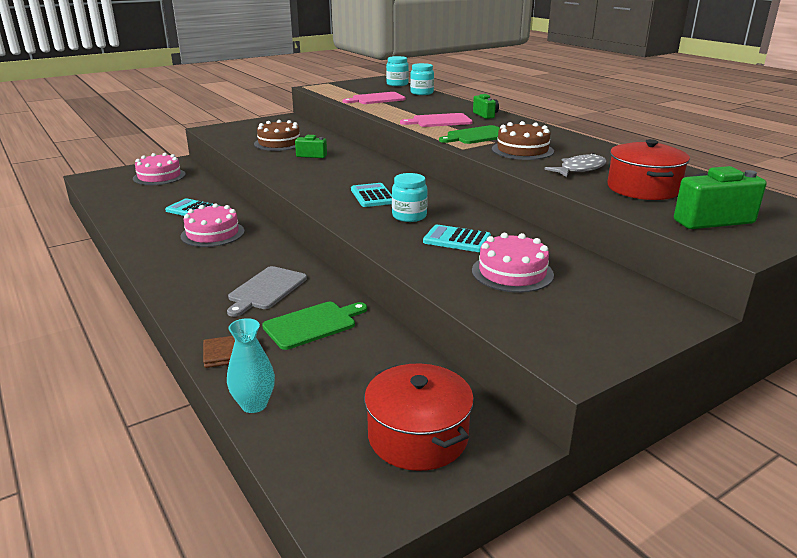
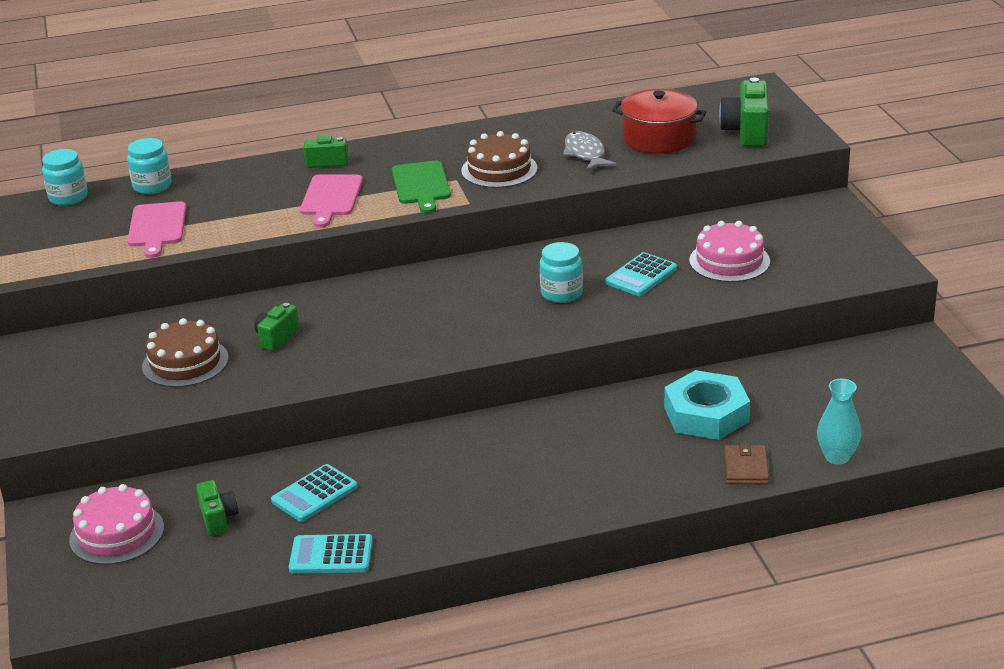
camera: 70 degrees left, 5 degrees up
(170, 193) = (218, 519): none -> green camera
(212, 233) = (421, 476): pink cake -> none
(266, 289) = (614, 439): grey cutting board -> none
(313, 324) = (706, 414): green cutting board -> turquoise nut
(372, 196) = (481, 308): turquoise calculator -> turquoise calculator (331, 555)
(417, 436) = (900, 380): red pot -> none

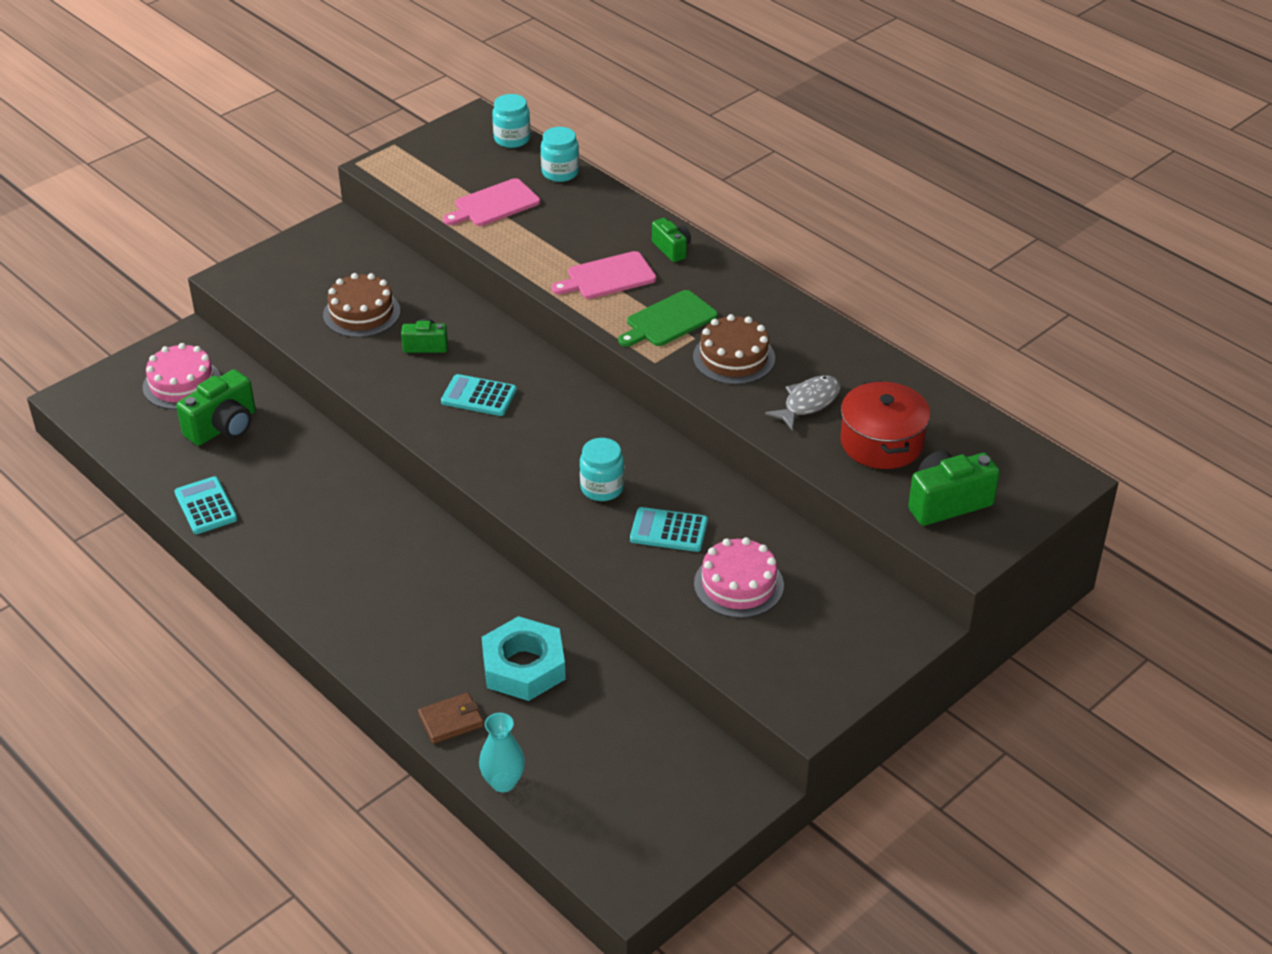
camera: 60 degrees right, 10 degrees up
(218, 519) = (223, 427): green camera -> green camera, size x1.68
(314, 494) = (279, 465): turquoise calculator -> turquoise calculator (479, 396)

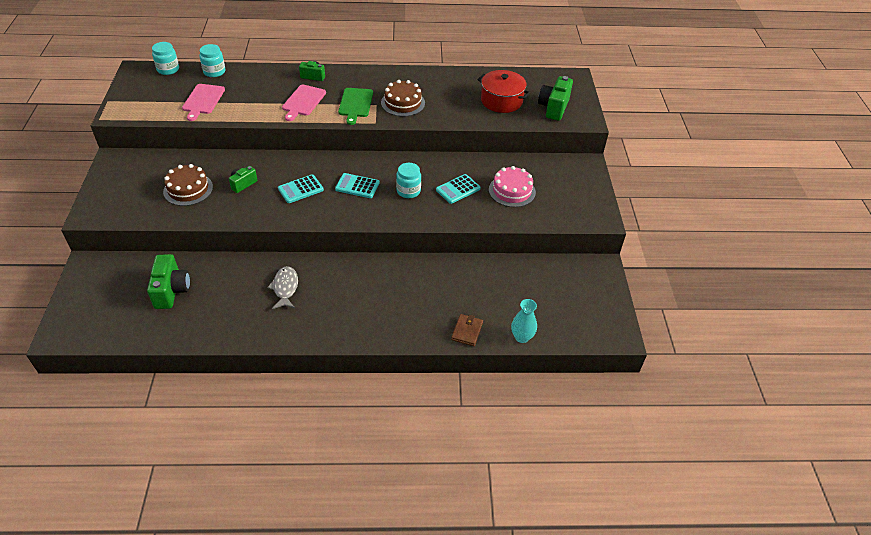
camera: 50 degrees left, 5 degrees up
(182, 384) = (116, 287): pink cake -> none
(206, 506) = (217, 331): turquoise calculator -> turquoise calculator (357, 186)
(524, 666) = (461, 287): turquoise nut -> none
(808, 403) = (455, 103): grey fish -> grey fish (285, 288)

